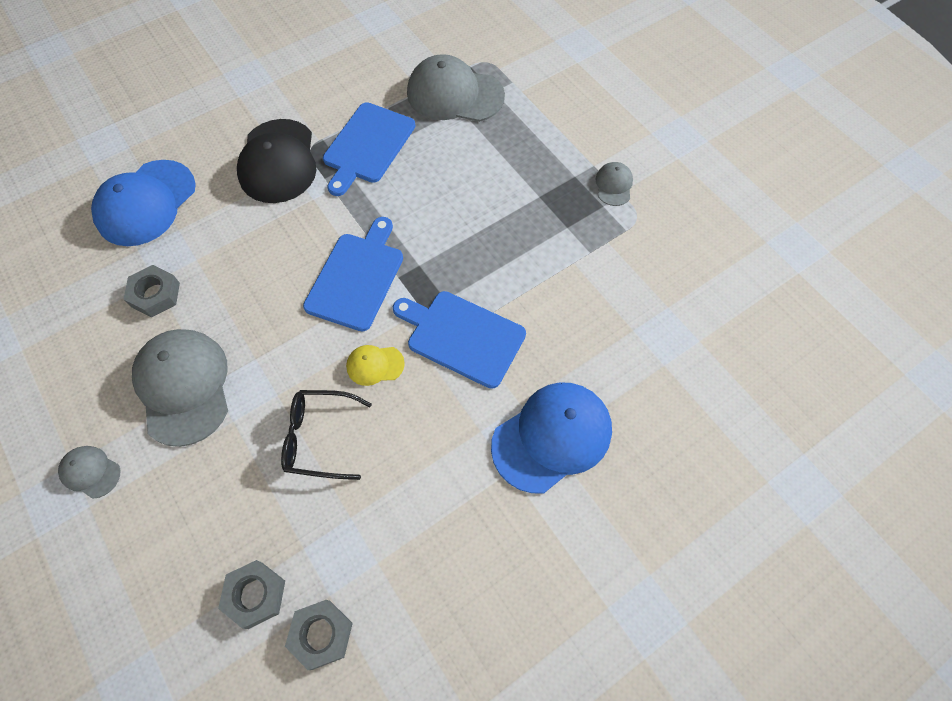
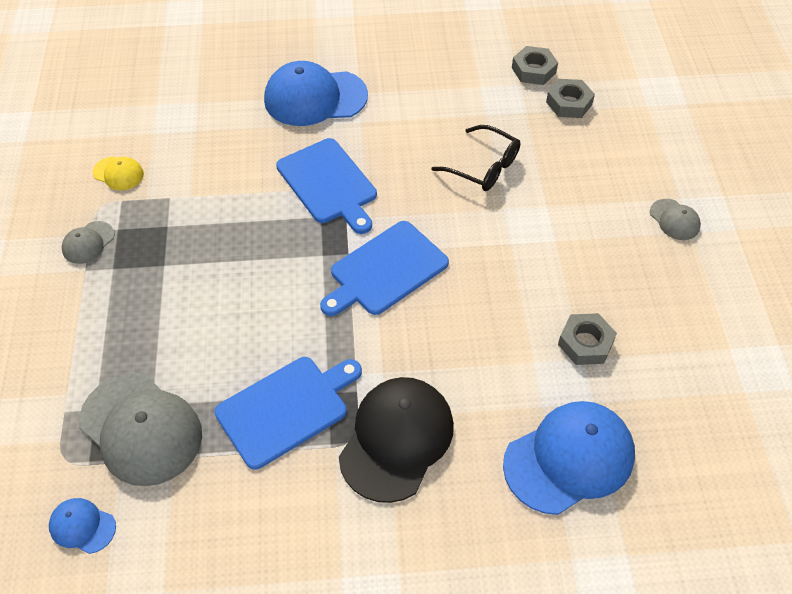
camera: 150 degrees left, 10 degrees down
(184, 386) = (581, 248): grey cap -> none
(375, 365) = (412, 195): yellow cap -> yellow cap (118, 173)
(444, 40) = (82, 526): none -> blue cap

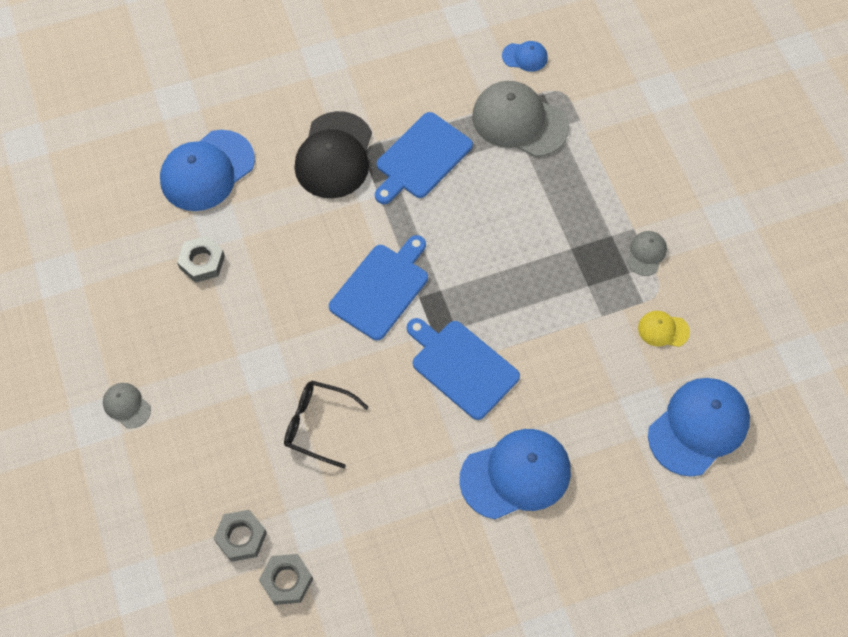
camera: 165 degrees right, 10 degrees up
(138, 98) = (698, 427): none -> blue cap

